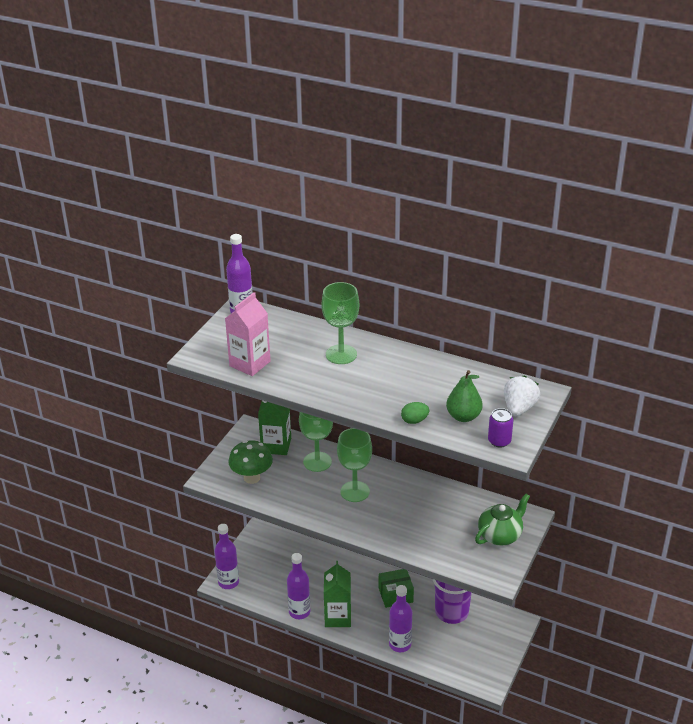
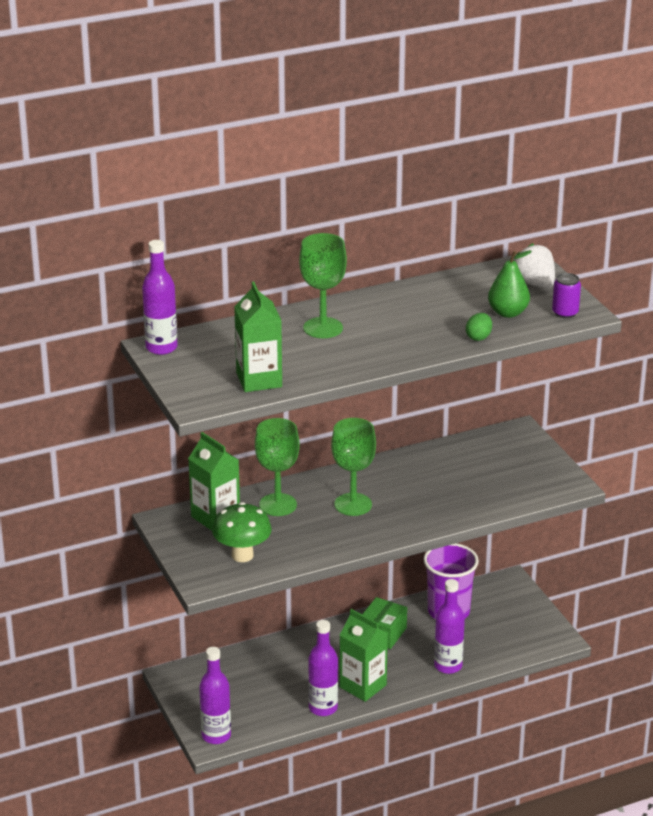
camera: 50 degrees left, 5 degrees down
(250, 364) = (259, 380): pink carton -> green carton
(500, 535) = (522, 457): green teapot -> none

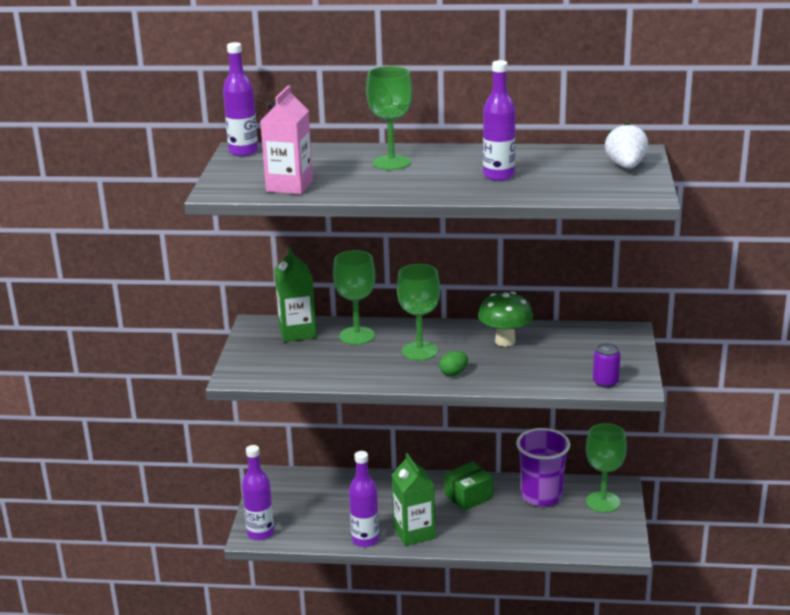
camera: 30 degrees right, 5 degrees down
(242, 555) = (288, 365): green mushroom -> green mushroom (505, 341)
(259, 380) = (289, 186): green carton -> pink carton
(448, 666) = (502, 540): purple bottle -> purple bottle (498, 176)
(478, 337) = (522, 194): green egg -> green egg (453, 373)
(507, 600) = (603, 502): none -> green goblet
(508, 313) = (572, 182): green pear -> none
(565, 313) = (629, 191): purple can -> purple can (605, 382)

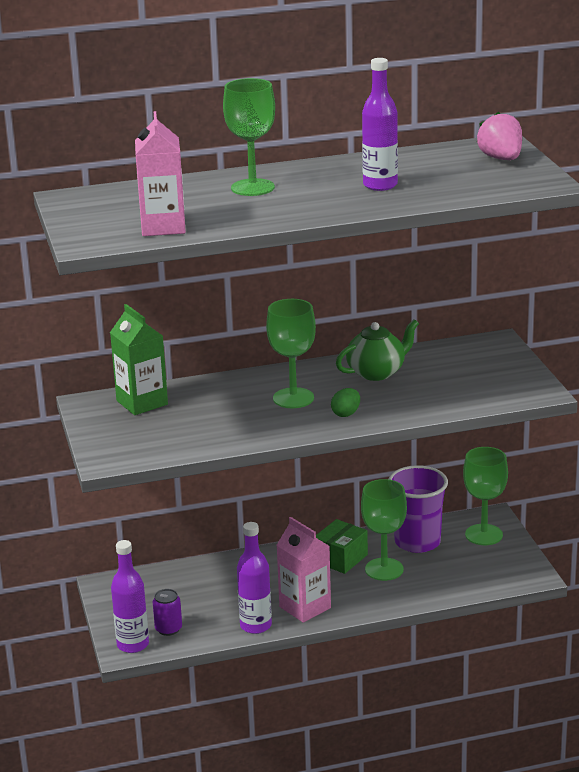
camera: 20 degrees left, 0 degrees up
(243, 151) = (72, 198): purple bottle -> none
(357, 336) = (212, 395): green goblet -> green goblet (384, 569)
(414, 533) = (305, 607): green carton -> pink carton
(505, 341) = (377, 372): green mushroom -> green teapot
(605, 382) = (508, 394): purple can -> purple can (168, 629)
(626, 166) = (501, 159): white strawberry -> pink strawberry

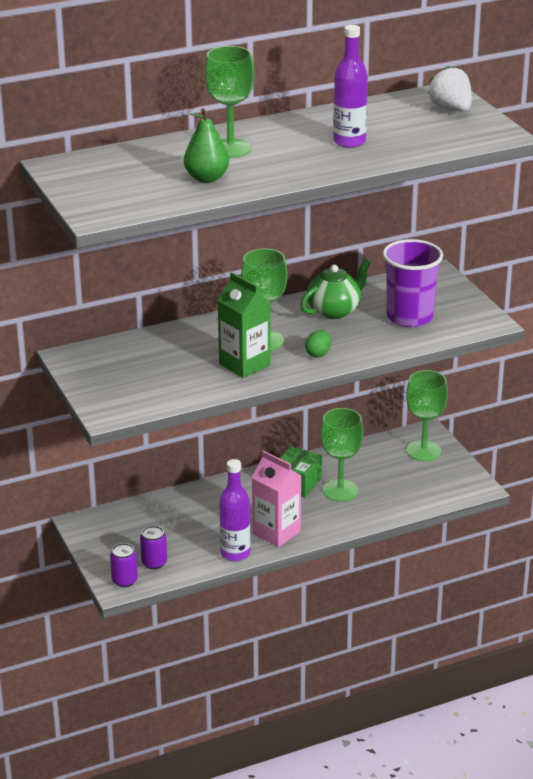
camera: 10 degrees left, 5 degrees up
(133, 645) = (124, 580): purple bottle -> purple can
(142, 402) = (122, 353): green carton -> green carton (244, 364)
(163, 227) = (162, 194): pink carton -> none
(216, 213) = (206, 178): none -> green pear
(417, 542) = (364, 462): purple cup -> purple cup (409, 317)
(501, 159) = (451, 109): pink strawberry -> white strawberry

